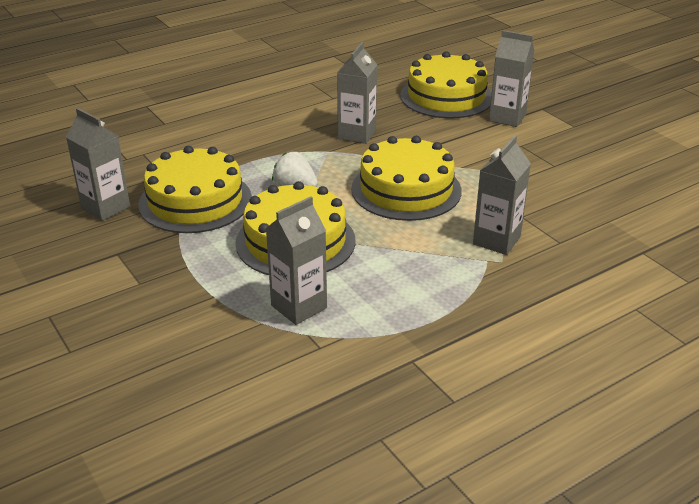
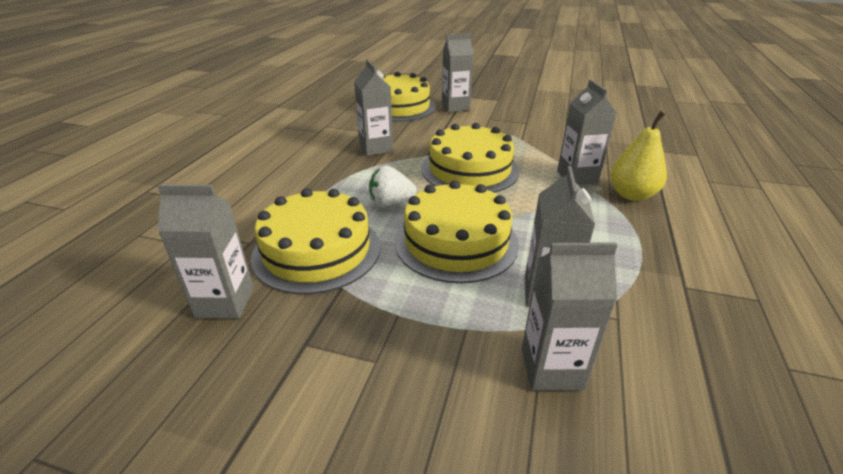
camera: 40 degrees left, 0 degrees up
(226, 344) = (551, 369): none -> grey carton
(517, 280) = (631, 195): none -> yellow pear

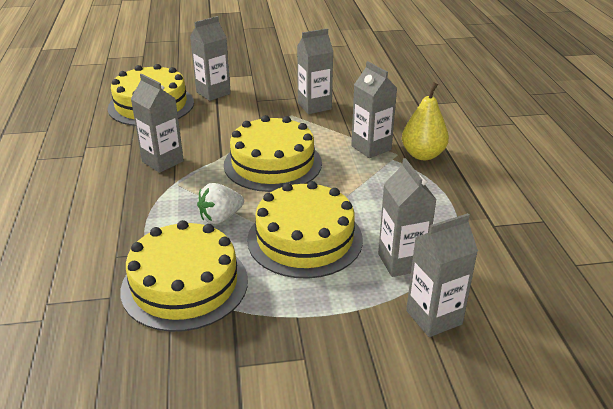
camera: 25 degrees left, 0 degrees up
(225, 302) = (136, 358): grey carton -> grey carton (314, 106)

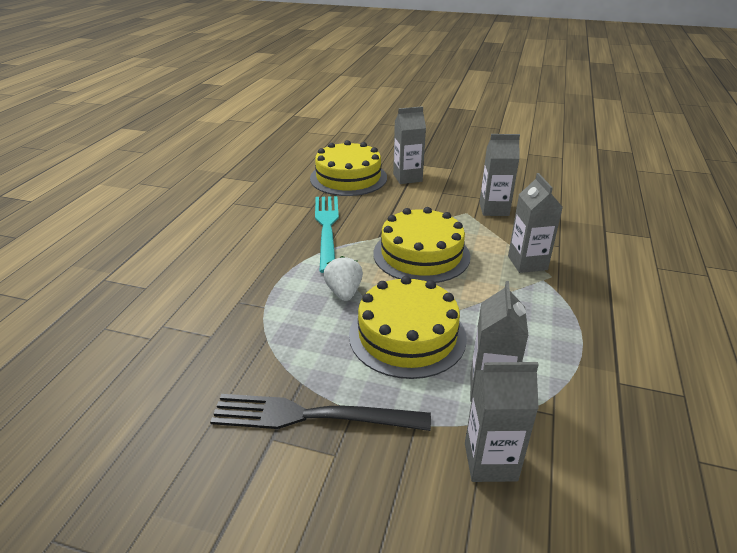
camera: 25 degrees right, 0 degrees up
(162, 161) = (327, 229): grey carton -> turquoise fork
(185, 284) = (275, 345): yellow cake -> none
(220, 217) = (344, 292): white strawberry -> white strawberry turned 90 degrees clockwise
(263, 334) = (313, 416): none -> black fork
(423, 155) = (579, 283): yellow pear -> none

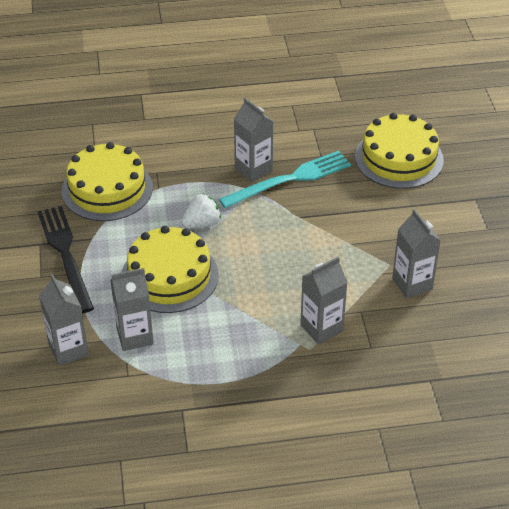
camera: 65 degrees right, 10 degrees up
(407, 178) = (434, 200): grey carton -> grey carton (253, 169)
(421, 254) = (288, 253): yellow cake -> yellow cake (107, 189)

